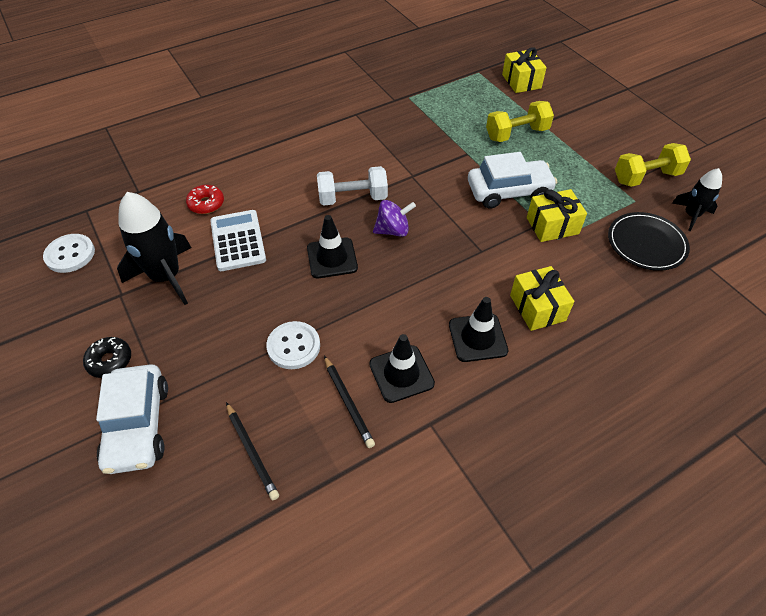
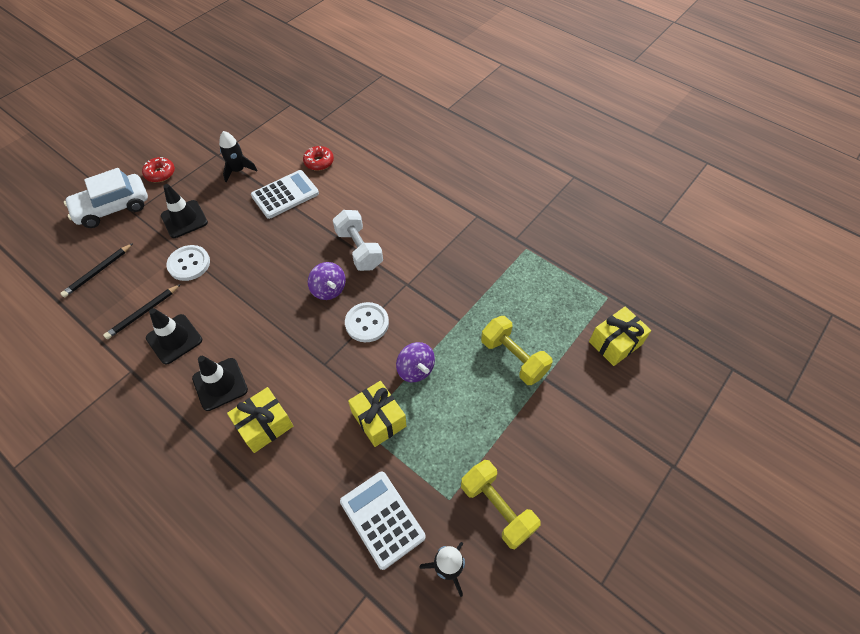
camera: 70 degrees right, 5 degrees up
(70, 254) = (246, 115): white button -> white button (367, 323)
(110, 361) = (160, 173): black donut -> red donut
(166, 277) = (238, 170): black rocket -> black rocket, size x0.58
(332, 258) = (283, 258): black traffic cone -> black traffic cone (184, 219)
(509, 191) = (415, 369): white car -> purple spinning top
(646, 243) = (382, 519): black plate -> white calculator

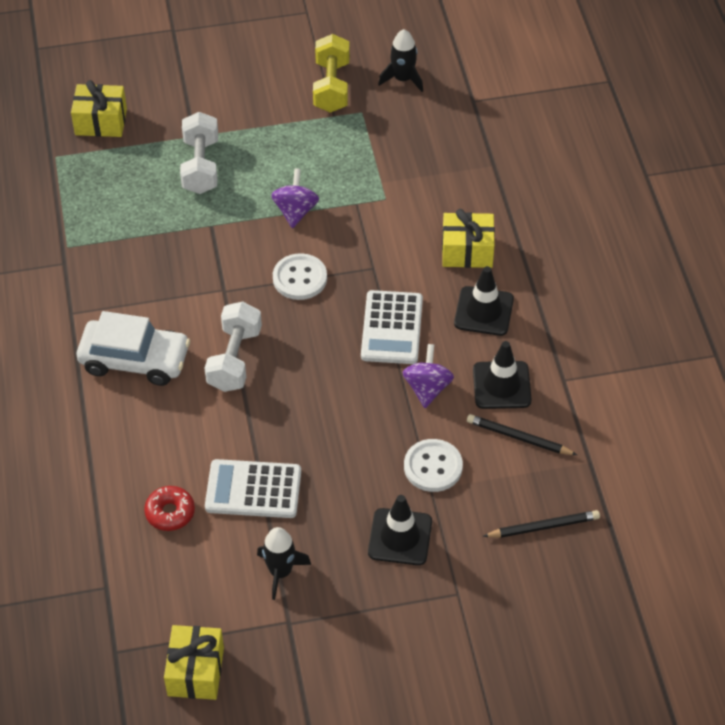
camera: 140 degrees left, 5 degrees down
(113, 207) = (479, 620): white car -> white car (135, 360)
(143, 313) = (518, 437): black pencil -> black pencil turned 150 degrees counterclockwise
(160, 173) = (385, 640): red donut -> none
(329, 289) = (306, 336): purple spinning top -> purple spinning top (427, 388)
(378, 419) = (365, 195): yellow gift -> yellow gift (196, 671)
(382, 519) = (424, 132): white calculator -> white calculator (391, 328)
(513, 358) = (201, 166): yellow dumbbell -> white dumbbell

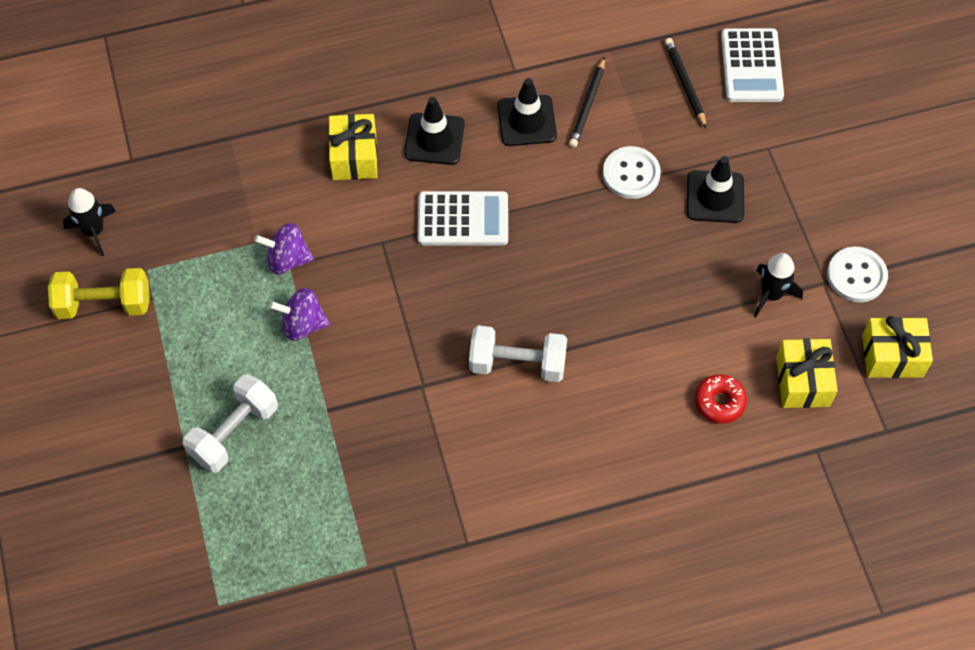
camera: 95 degrees left, 10 degrees up
(101, 122) = (158, 559): yellow gift -> yellow gift (802, 381)
(135, 360) = (528, 464): white car -> none
(201, 166) = (234, 432): white dumbbell -> white dumbbell turned 45 degrees counterclockwise
(253, 489) = (680, 328): white calculator -> white calculator (751, 66)
(300, 278) = (401, 311): white button -> white button (856, 276)
(427, 388) = (537, 183): purple spinning top -> purple spinning top (287, 259)

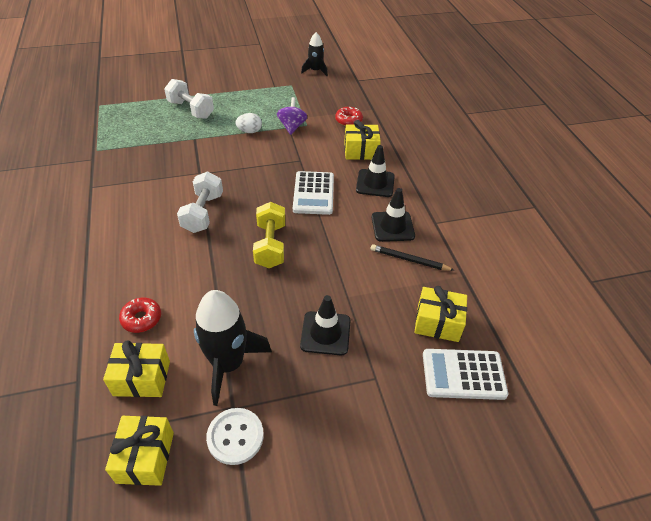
camera: 90 degrees right, 15 degrees down
(104, 304) = (273, 74): yellow dumbbell -> yellow dumbbell (270, 245)
(267, 174) = (348, 120): none -> red donut
(303, 324) = (249, 131): purple spinning top -> white egg
(631, 174) = (348, 281): white button -> none
(685, 83) = (437, 323): black pencil -> yellow gift
(771, 294) = (228, 364): black rocket -> black rocket, size x1.72

